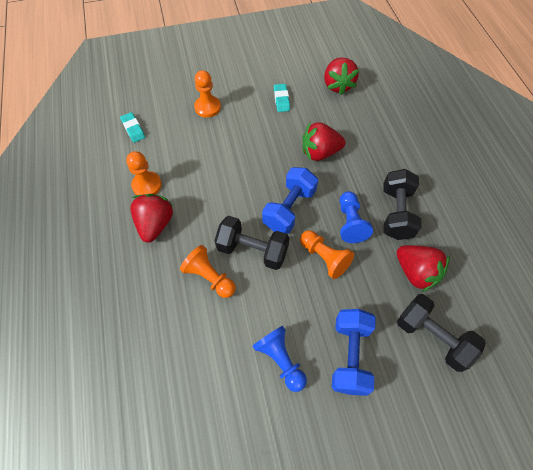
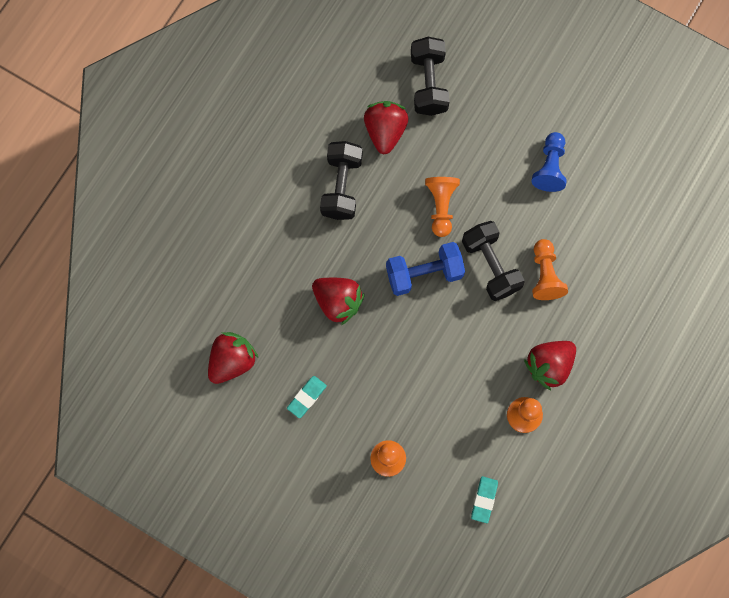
camera: 135 degrees left, 15 degrees up
(350, 223) = (388, 214): blue pawn -> none
(350, 355) = (499, 126): blue dumbbell -> none
(396, 213) = (341, 186): black dumbbell -> black dumbbell turned 45 degrees counterclockwise

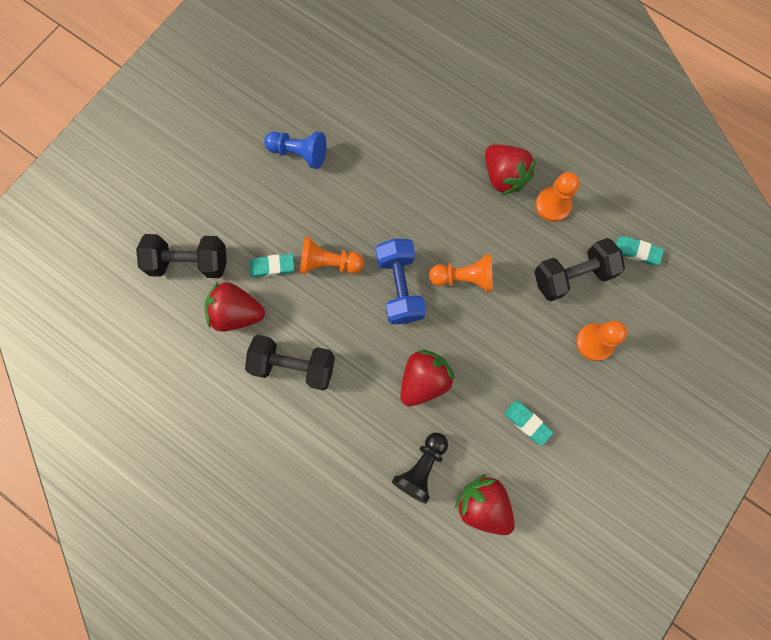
camera: 85 degrees left, 0 degrees up
(260, 305) = (421, 467): none -> black pawn
(432, 156) = (272, 267): none -> turquoise eraser
(490, 265) = (397, 220): black dumbbell -> black dumbbell (572, 276)
(545, 275) = (411, 170): orange pawn -> orange pawn (463, 278)

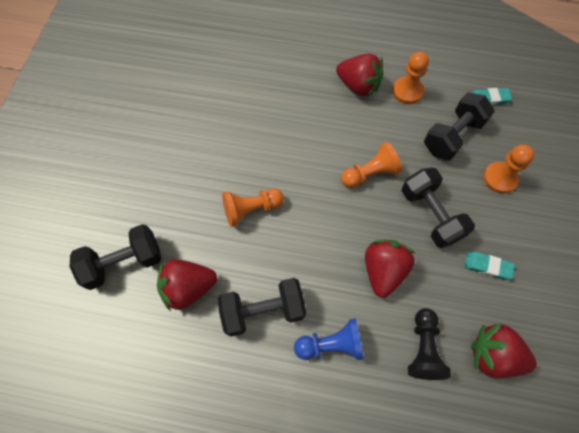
camera: 25 degrees left, 10 degrees down
(272, 267) = (202, 233): turquoise eraser -> none
(299, 153) = (182, 133): blue pawn -> blue pawn (331, 344)
(400, 287) = (322, 203): blue dumbbell -> none
(501, 347) = (430, 215): none -> black dumbbell

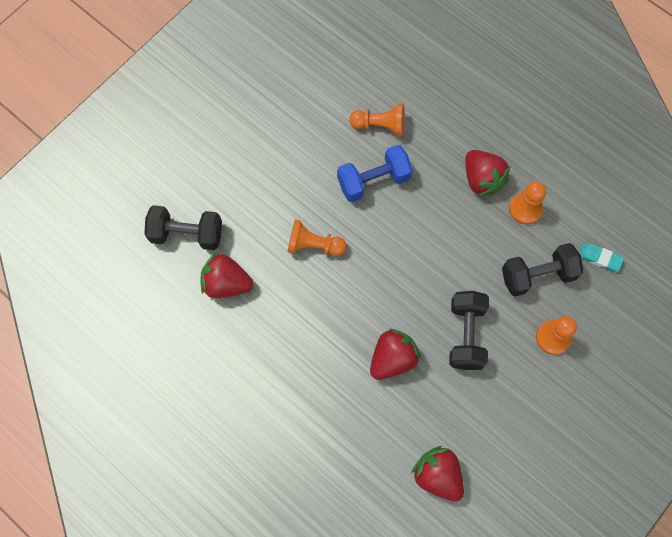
camera: 30 degrees right, 5 degrees up
(263, 311) = (275, 335): black dumbbell -> none
(270, 130) = (373, 180): none -> blue dumbbell
(331, 344) = (312, 391): blue pawn -> none
(370, 173) = (437, 269): orange pawn -> orange pawn (380, 125)
(423, 348) = (384, 437): black pawn -> none
(487, 266) = (484, 405): turquoise eraser -> none

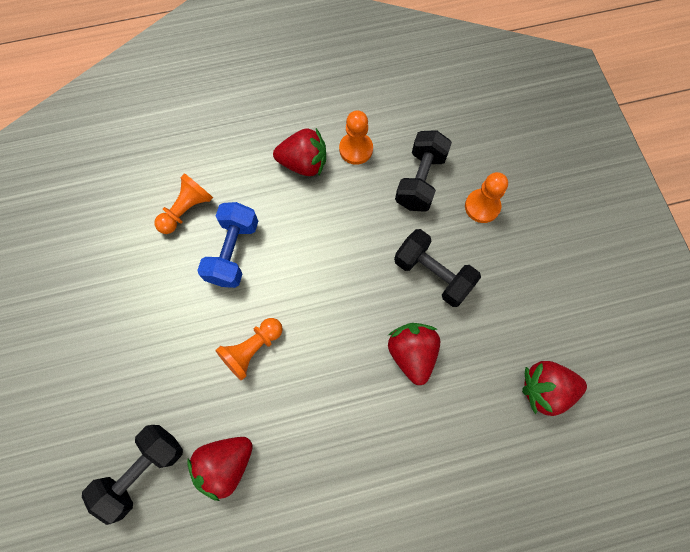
camera: 55 degrees left, 0 degrees up
(599, 258) = (439, 125): turquoise eraser -> none

